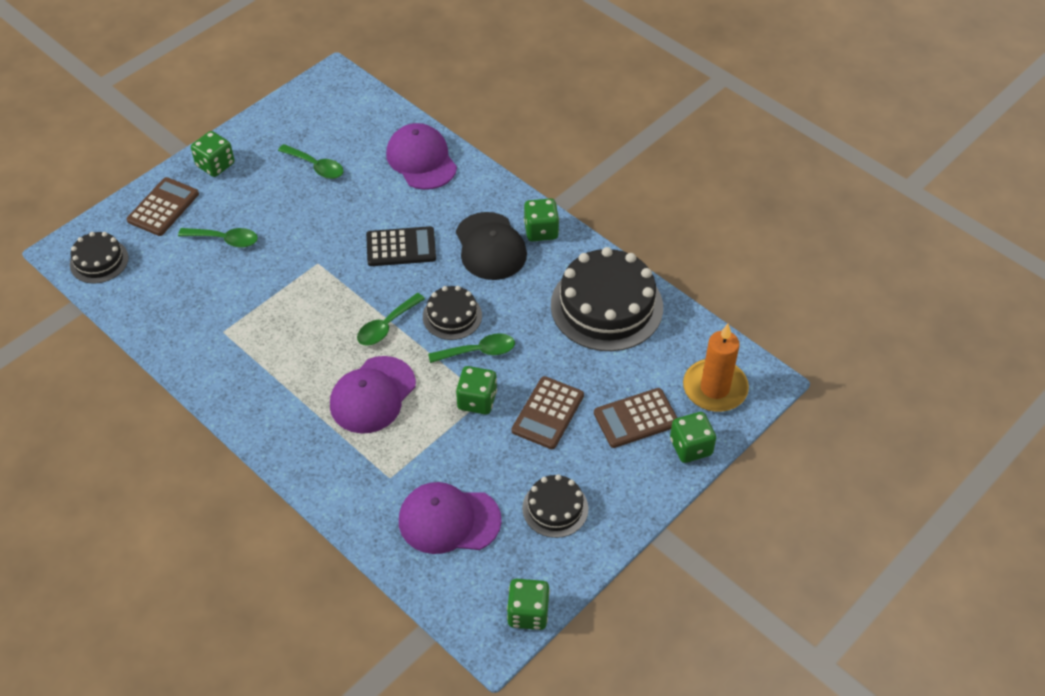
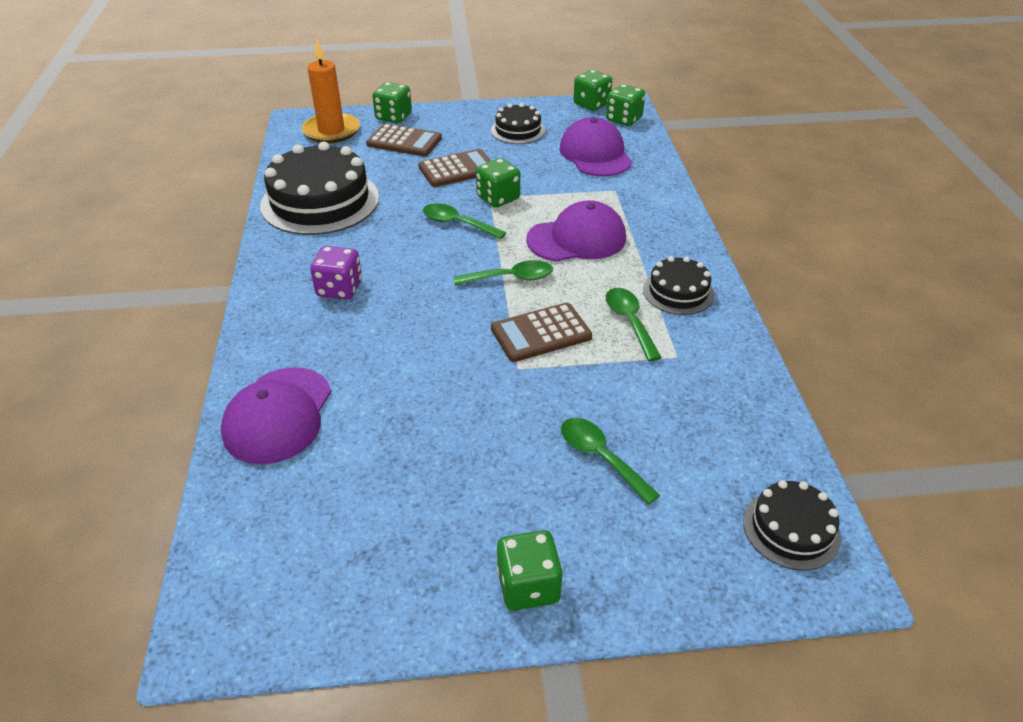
camera: 140 degrees left, 10 degrees down
(163, 207) = (653, 560): brown calculator -> brown calculator (541, 333)
(316, 166) = (401, 489): green spoon -> green spoon (630, 322)
(401, 247) = (418, 335): black calculator -> none
(449, 520) = (595, 154): purple cap -> purple cap turned 150 degrees counterclockwise
(452, 316) = (446, 256): black cake -> black cake (678, 292)
(490, 246) = (339, 289): black cap -> purple dice
(541, 231) = (279, 276): green dice -> green dice (624, 119)

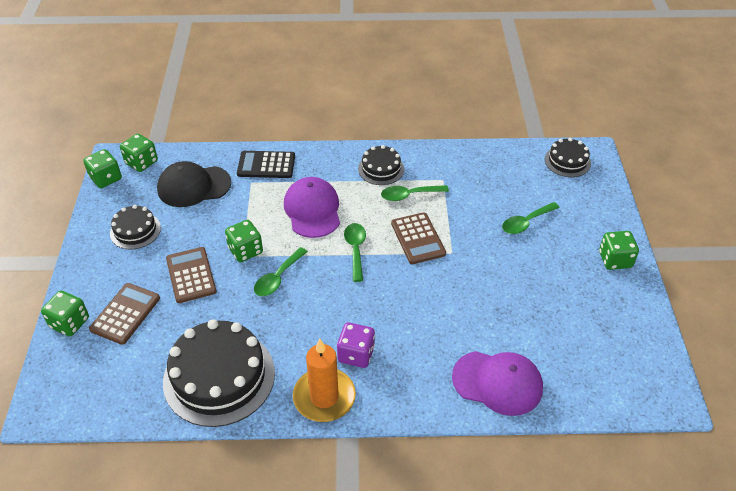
camera: 85 degrees left, 5 degrees up
(331, 131) = (80, 376): orange candle -> orange candle (324, 397)
(595, 154) = (194, 186): purple cap -> black cap
(650, 197) = (266, 165): none -> black calculator

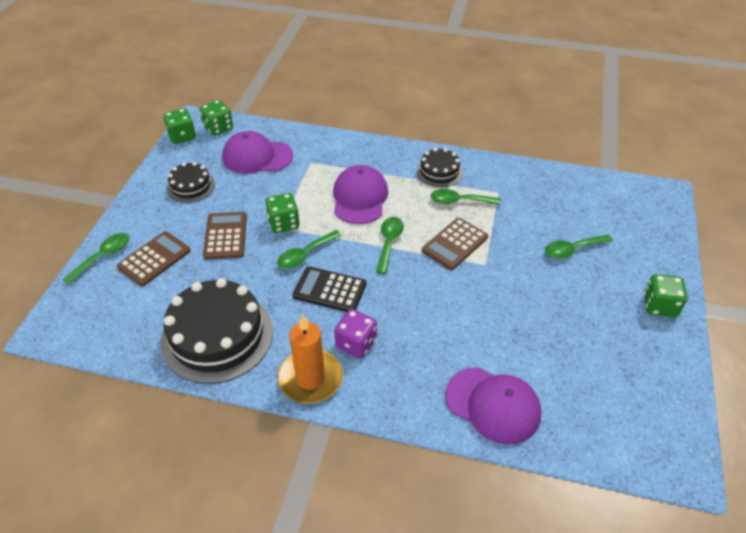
camera: 15 degrees right, 0 degrees up
(70, 323) = (103, 257): green dice -> green spoon
(194, 186) = (257, 157): black cap -> purple cap
(266, 165) = (330, 149): black calculator -> black calculator (330, 290)
(418, 238) = (455, 244): brown calculator -> brown calculator turned 45 degrees clockwise
(567, 161) = (635, 197): black cake -> none

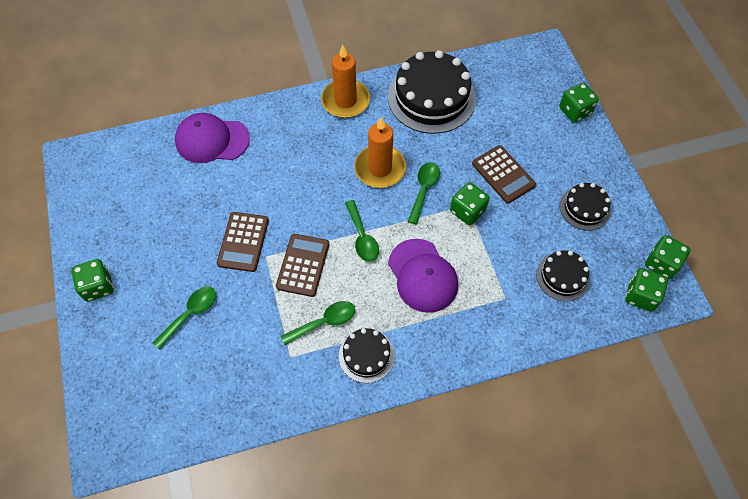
camera: 150 degrees right, 15 degrees up
(103, 257) = (575, 111): green spoon -> green dice
(154, 259) = (536, 128): brown calculator -> brown calculator (243, 242)
(257, 157) = (562, 276): purple cap -> black cake
(330, 290) = (380, 168): black calculator -> orange candle
(356, 343) = (331, 137): purple dice -> none

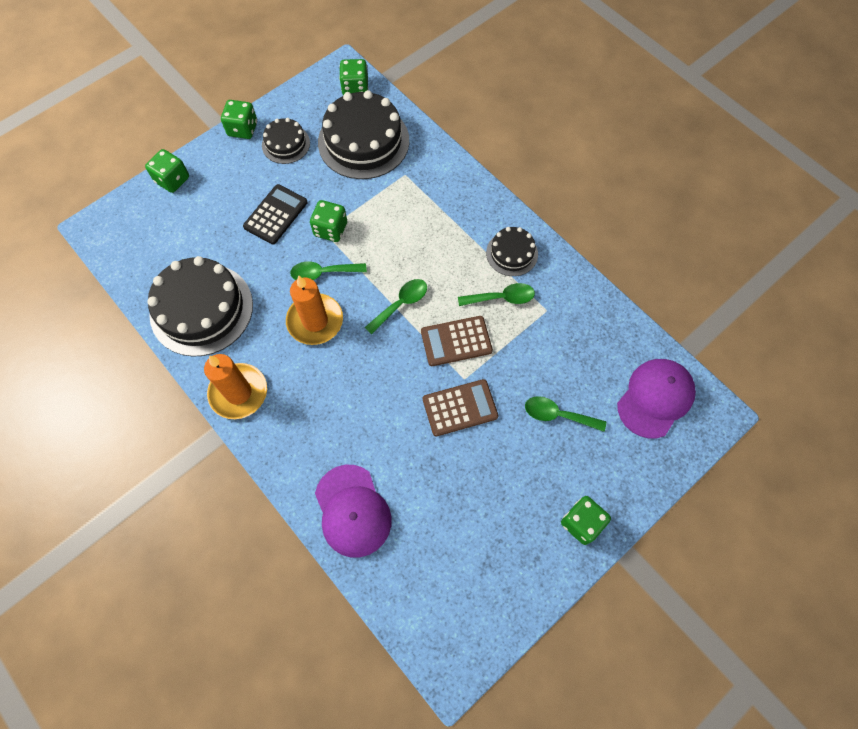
camera: 115 degrees left, 5 degrees up
(324, 322) = (501, 298): green spoon -> green spoon turned 135 degrees clockwise
(422, 275) = (415, 240): purple cap -> purple cap (655, 398)
(503, 174) = (276, 214): brown calculator -> black calculator
(562, 276) = (363, 141): black cake -> black cake, size x1.90
(661, 264) = (318, 81): green dice -> green dice (243, 129)

